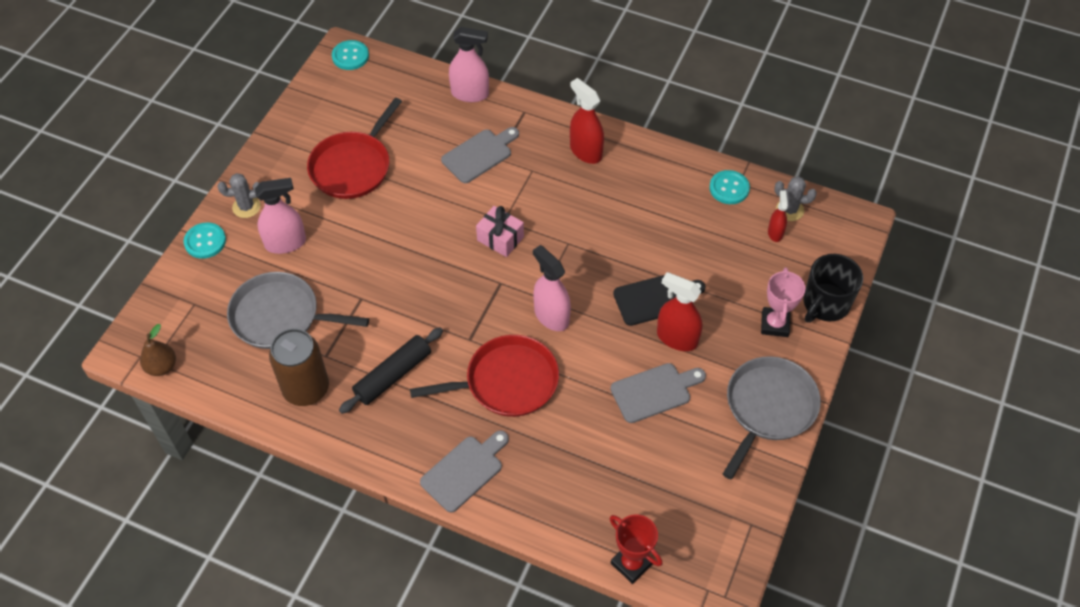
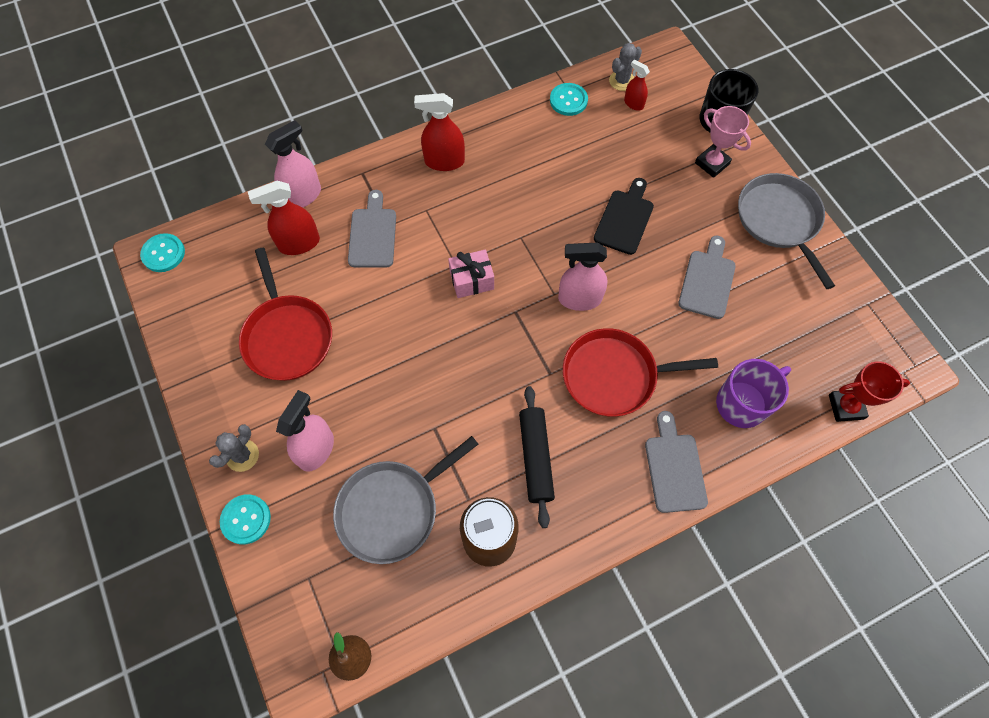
camera: 50 degrees left, 10 degrees up
(506, 382) = (614, 376): red pan -> red pan turned 120 degrees counterclockwise
(564, 484) = (742, 403): none -> purple mug
(676, 338) = (672, 231): red spray bottle -> red spray bottle (299, 243)

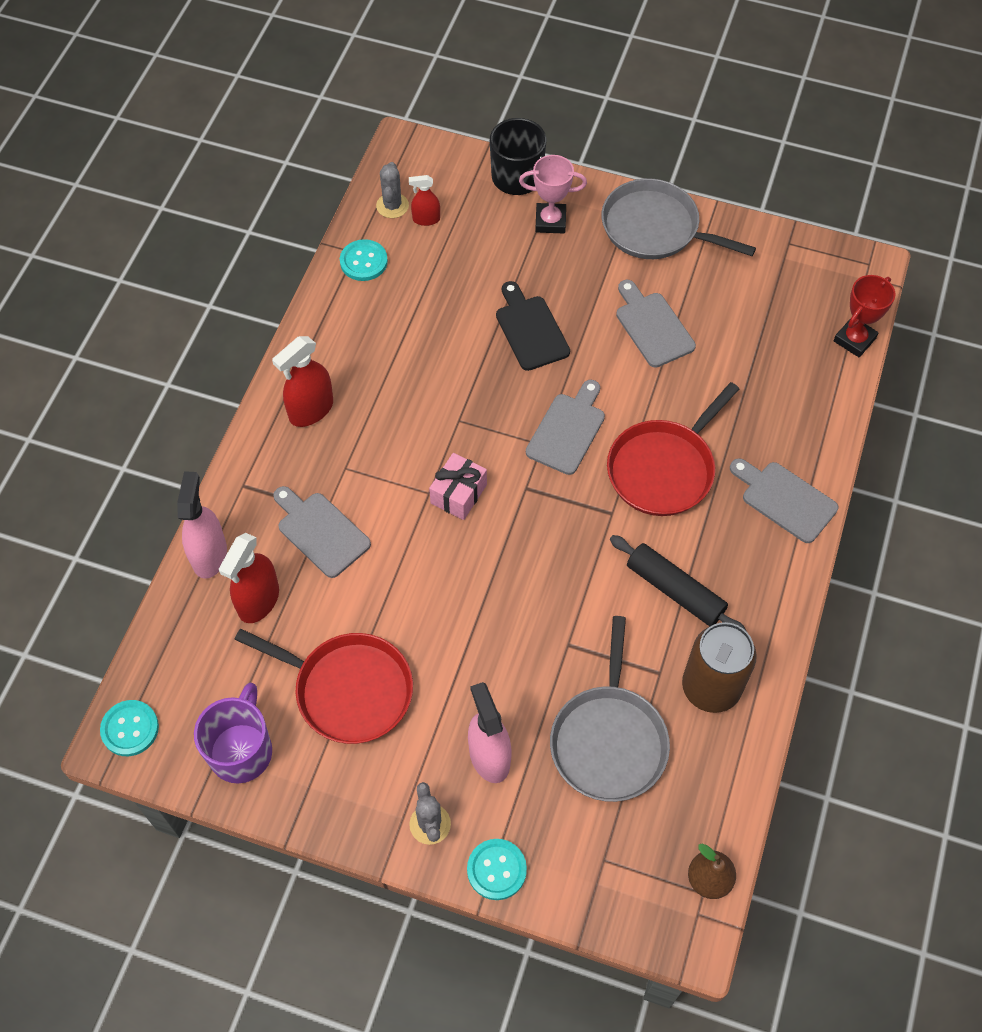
camera: 45 degrees left, 5 degrees down
(579, 299) = (567, 430): pink spray bottle -> grey cutting board
(742, 403) = (781, 403): purple mug -> purple mug (241, 750)

